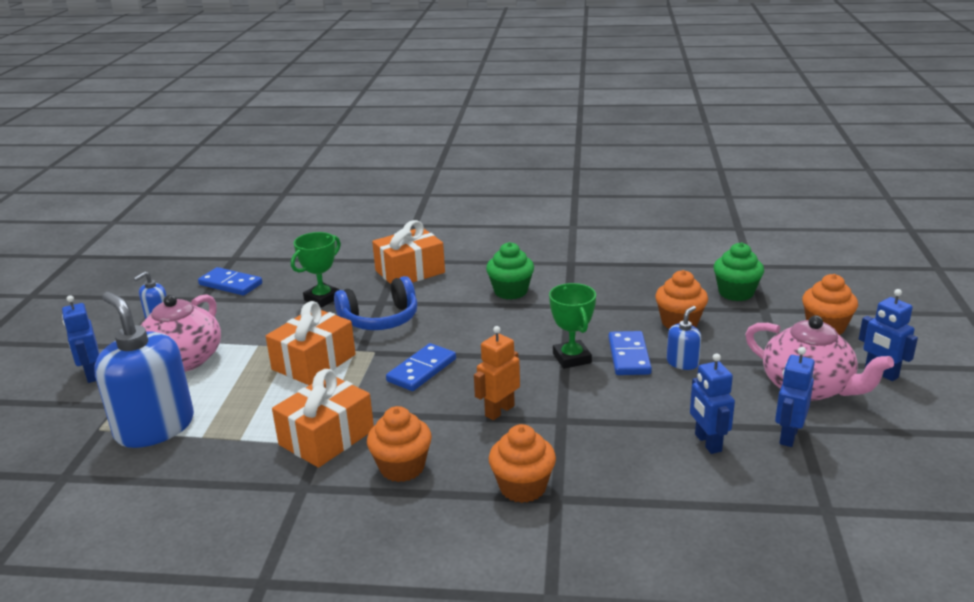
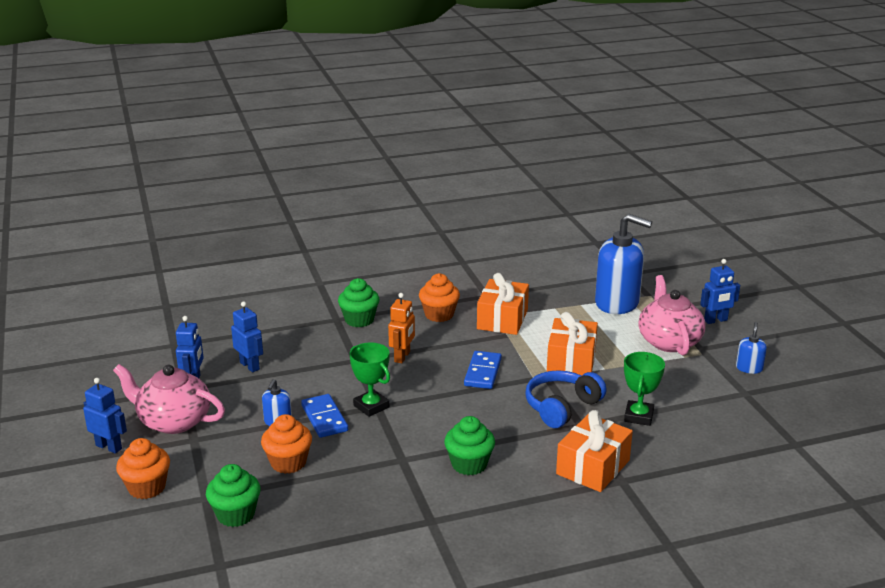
camera: 155 degrees right, 0 degrees up
(92, 374) = (716, 320): blue robot -> blue robot turned 120 degrees clockwise
(230, 284) = (745, 412): blue domino -> none
(522, 487) = (359, 320): orange cupcake -> green cupcake

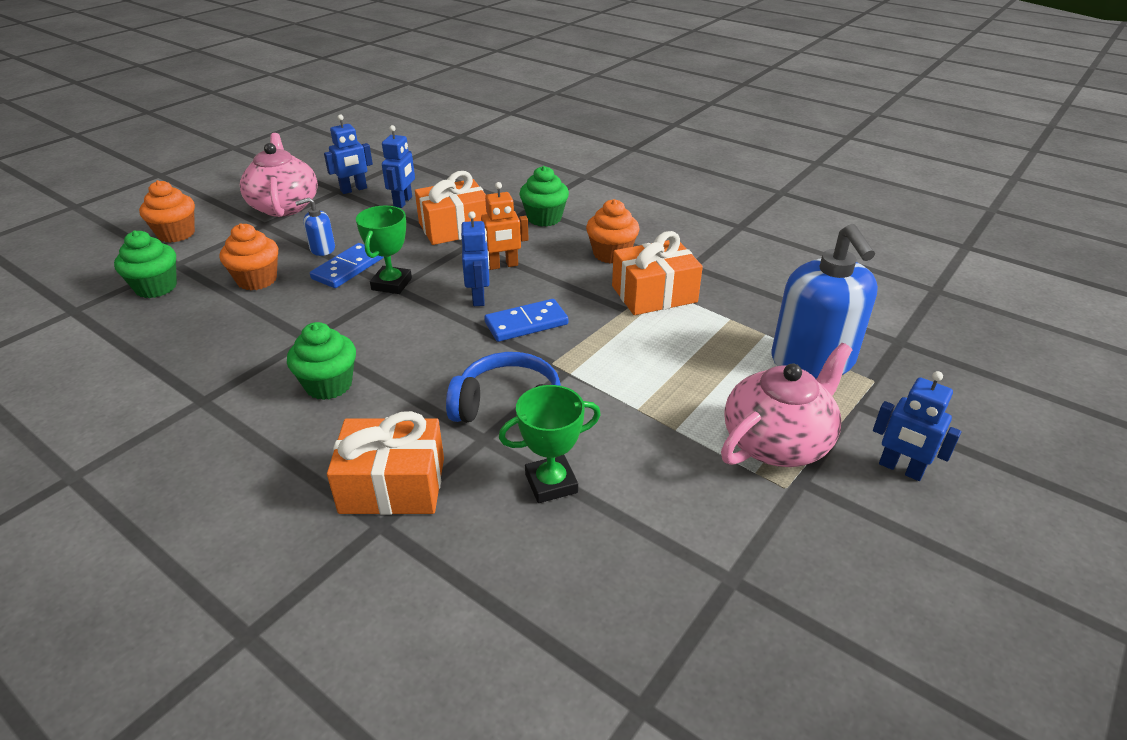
camera: 55 degrees right, 10 degrees up
(109, 447) = (226, 197): blue robot -> blue robot (479, 297)
(571, 361) = (623, 376): orange gift -> orange gift (455, 228)
(749, 368) = (811, 558): blue soap dispenser -> none

